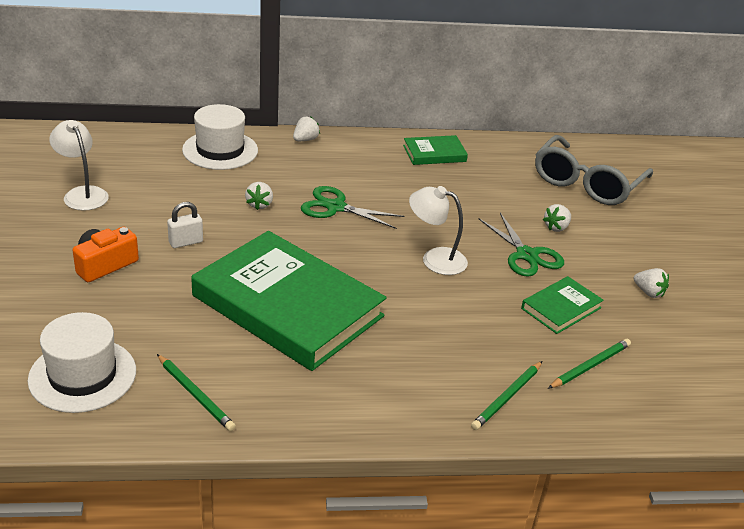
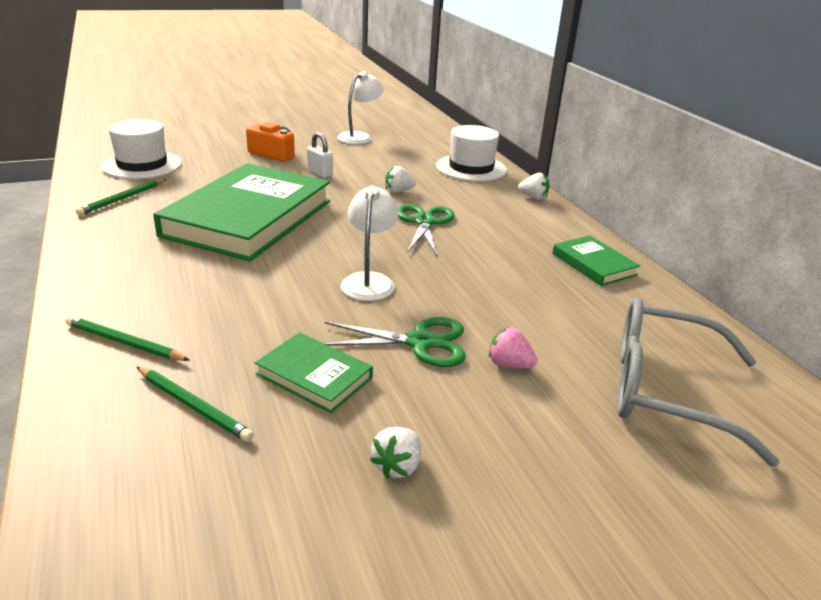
camera: 75 degrees right, 5 degrees down
(526, 255) = (420, 342): green scissors -> green scissors turned 135 degrees counterclockwise
(556, 227) = (509, 365): white strawberry -> pink strawberry

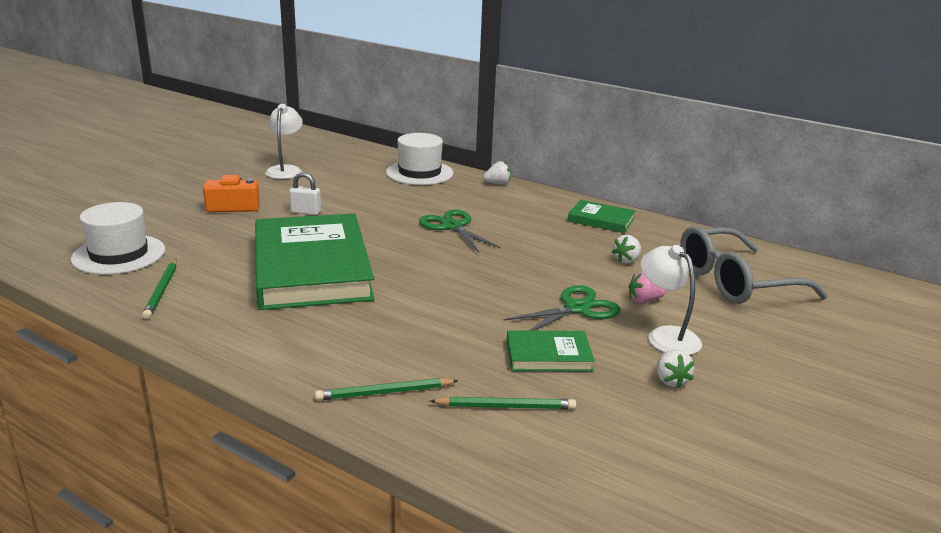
camera: 35 degrees left, 5 degrees down
(369, 281) = (482, 282): white lamp -> white lamp (666, 336)
(398, 191) = (395, 208): white strawberry -> white strawberry (626, 260)

